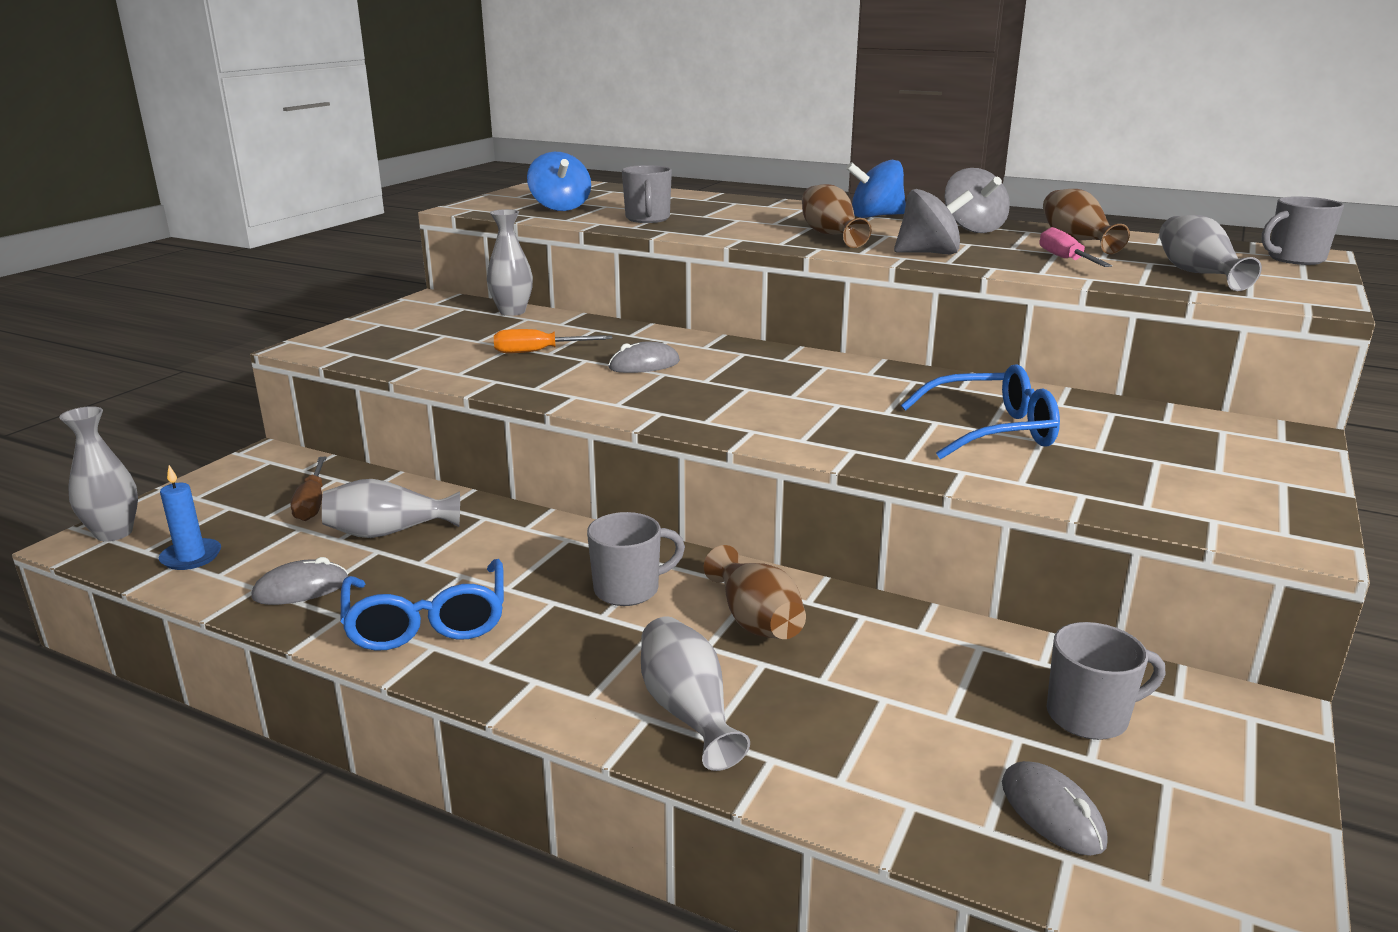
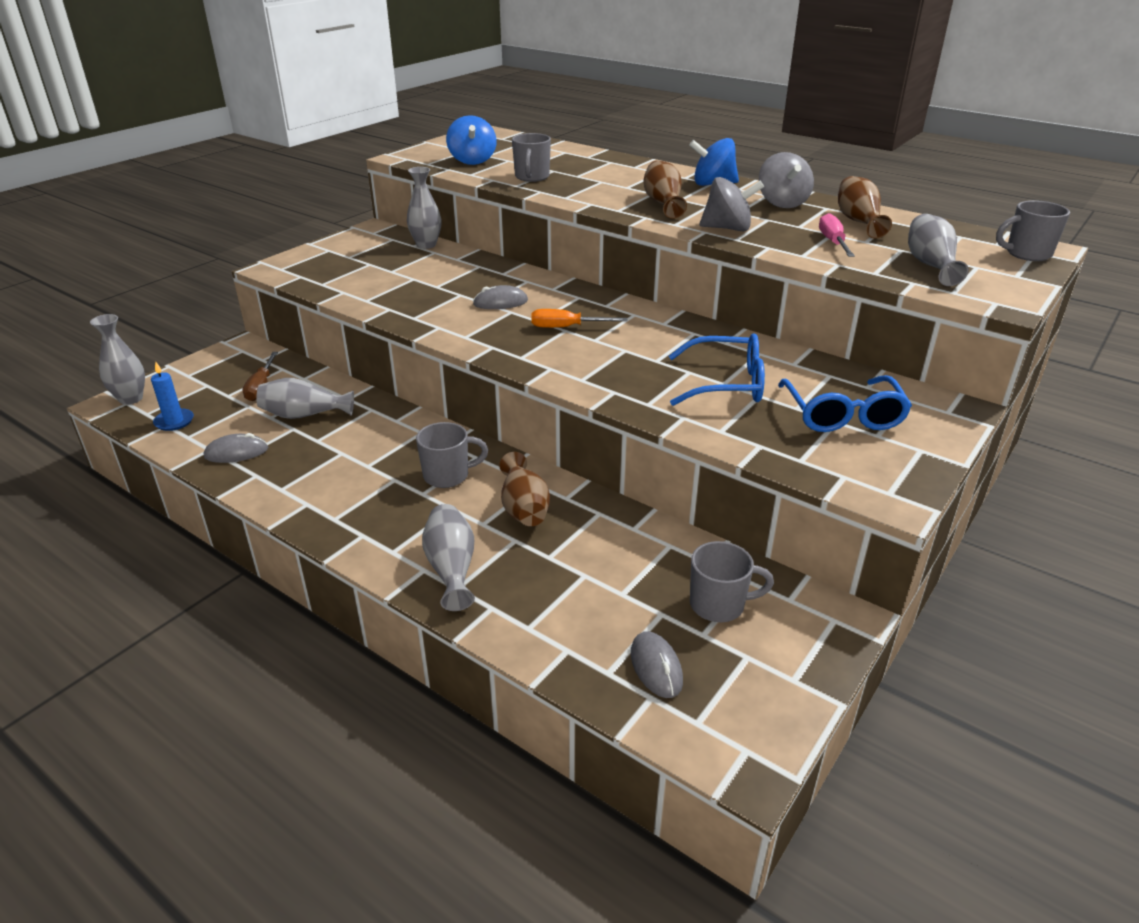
camera: 10 degrees right, 10 degrees up
(427, 620) = (309, 484): blue glasses -> blue glasses (842, 414)
(539, 352) = (430, 284): orange screwdriver -> orange screwdriver (566, 327)

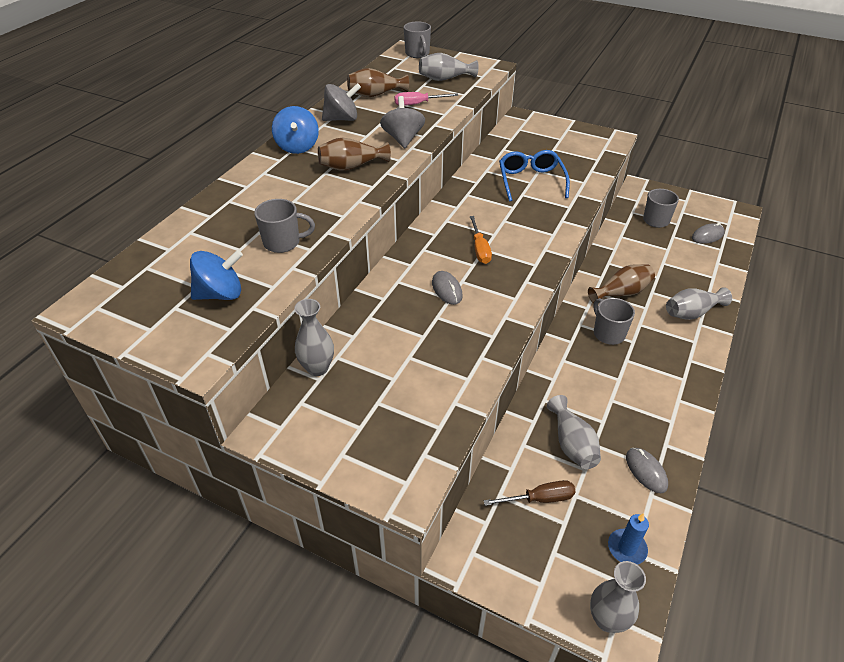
camera: 100 degrees left, 10 degrees up
(842, 414) = (546, 147): blue glasses -> none

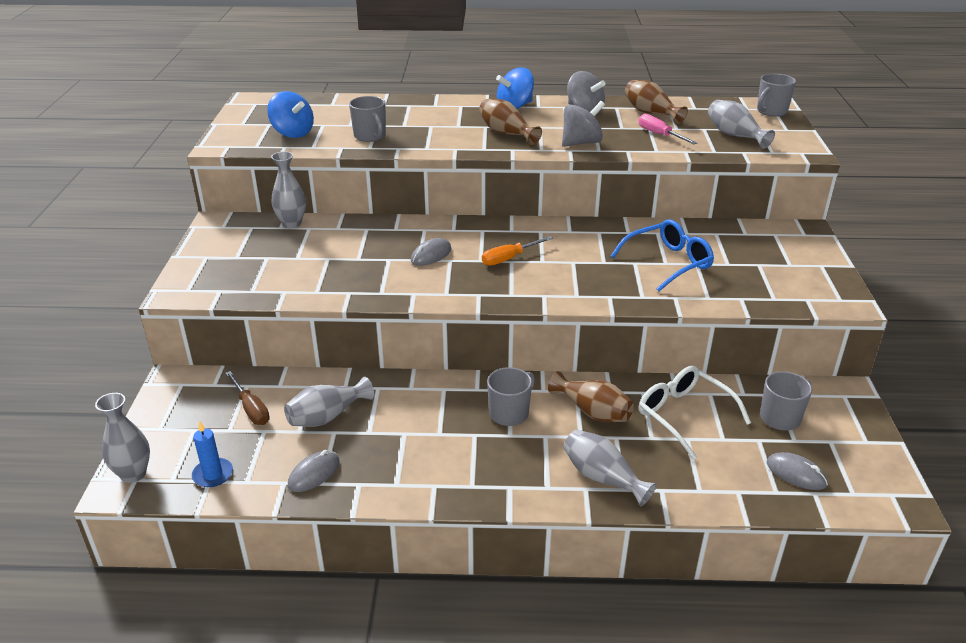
camera: 65 degrees right, 10 degrees down
(640, 255) = (685, 416): none -> white glasses

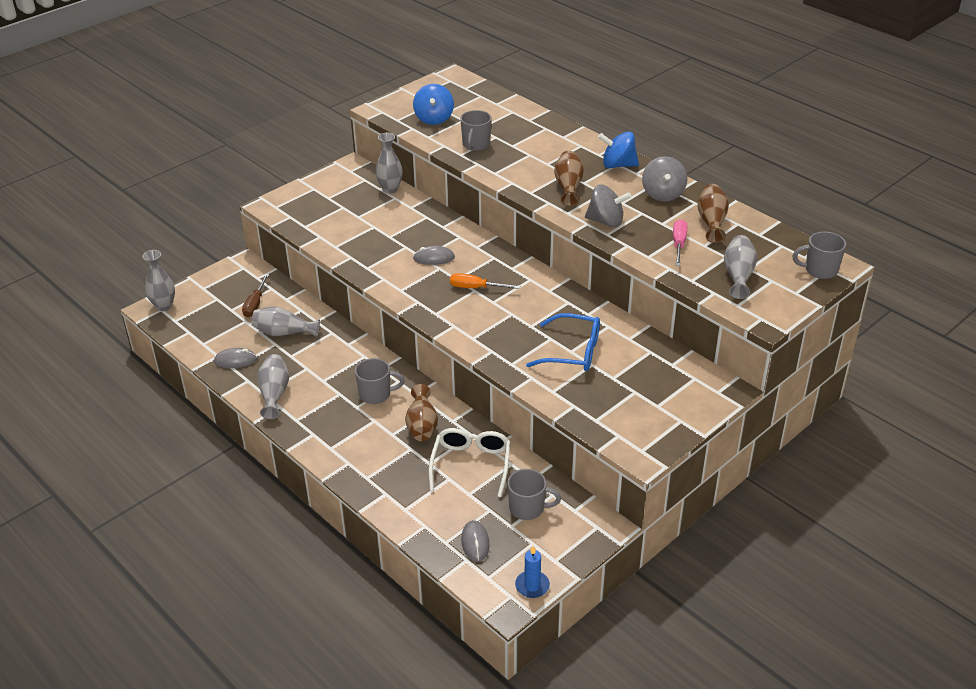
camera: 45 degrees right, 5 degrees up
(213, 474) = (194, 329): blue candle -> blue candle (532, 586)
(602, 478) = (366, 464): grey vase -> grey vase (274, 393)

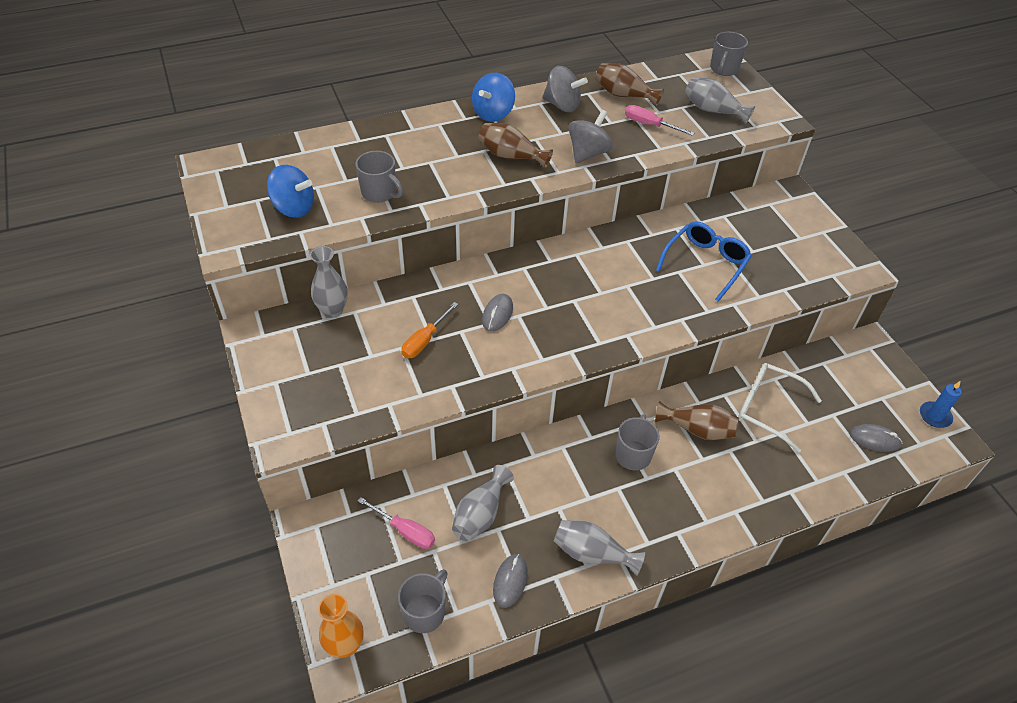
camera: 70 degrees left, 10 degrees up
(164, 306) = (345, 645): grey vase -> orange vase
(255, 304) = (405, 531): brown screwdriver -> pink screwdriver
(476, 288) = (570, 298): orange screwdriver -> orange screwdriver (425, 340)
(528, 508) = (837, 386): grey mug -> grey mug (425, 612)

